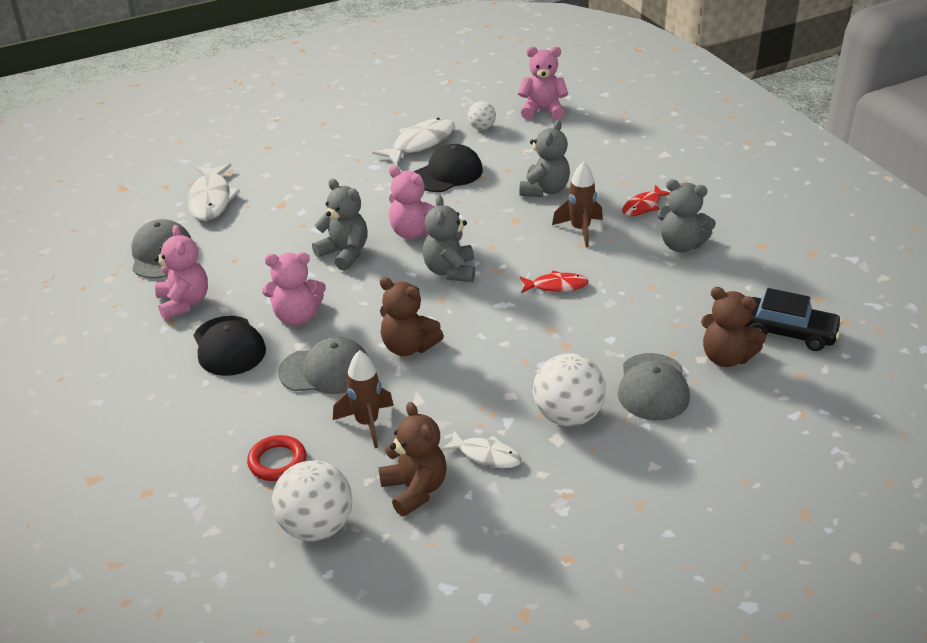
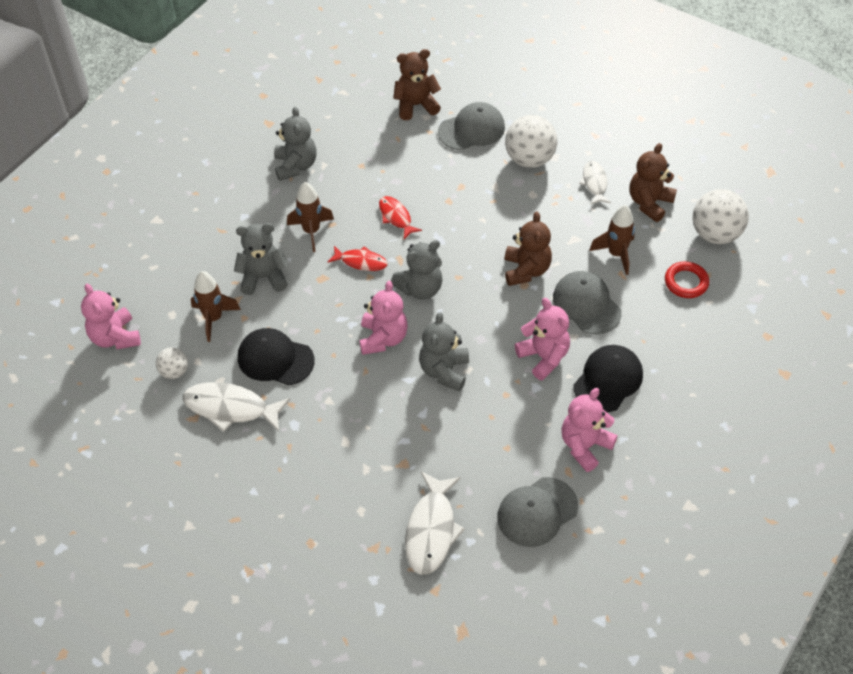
camera: 120 degrees left, 15 degrees up
(211, 199) = (431, 530): white fish -> white fish turned 135 degrees clockwise
(520, 156) = (213, 319): none -> brown rocket
(643, 206) = (252, 205): red fish -> red fish (361, 262)
(726, 357) = (416, 105): brown teddy bear -> brown teddy bear turned 105 degrees counterclockwise
(788, 332) = (367, 84): black car -> none

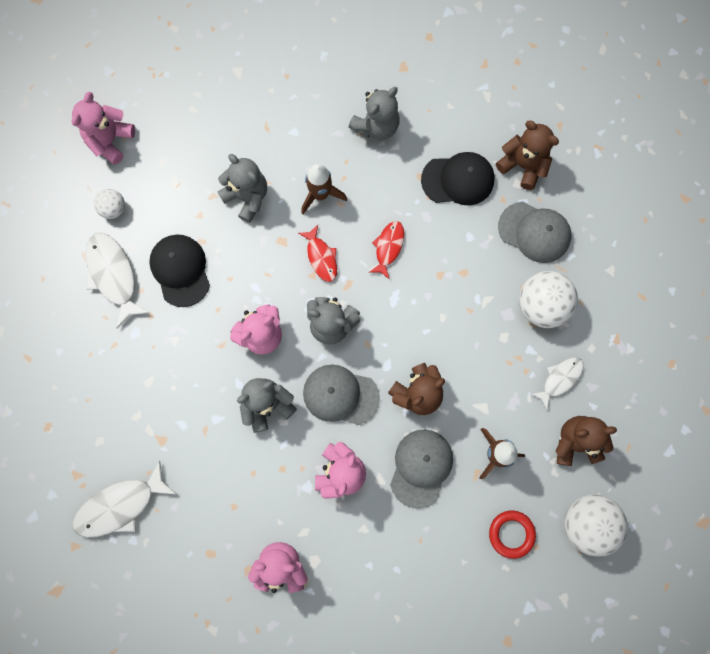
camera: 50 degrees right, 25 degrees up
(213, 319) = (181, 194): brown rocket -> none
(537, 512) = (194, 572): grey cap -> grey cap (340, 395)
(608, 380) = (358, 539): black cap -> black cap (458, 180)

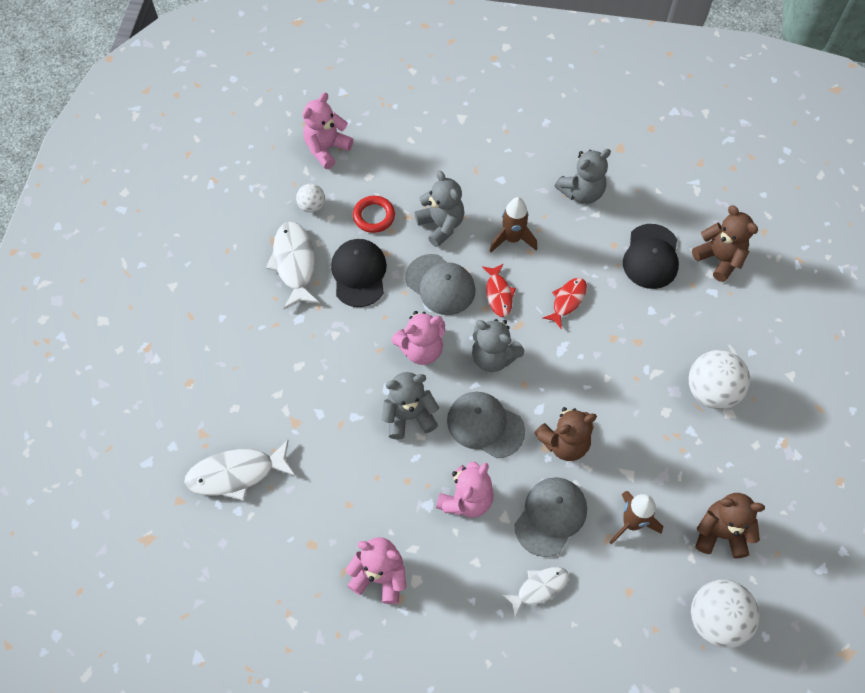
camera: 15 degrees right, 15 degrees down
(458, 180) = (651, 256): black cap -> black cap turned 90 degrees clockwise
(511, 534) = (631, 608): red ring -> red ring (374, 216)
(534, 232) = (718, 321): grey cap -> grey cap (440, 284)
(560, 379) = (716, 466): white fish -> white fish (539, 588)

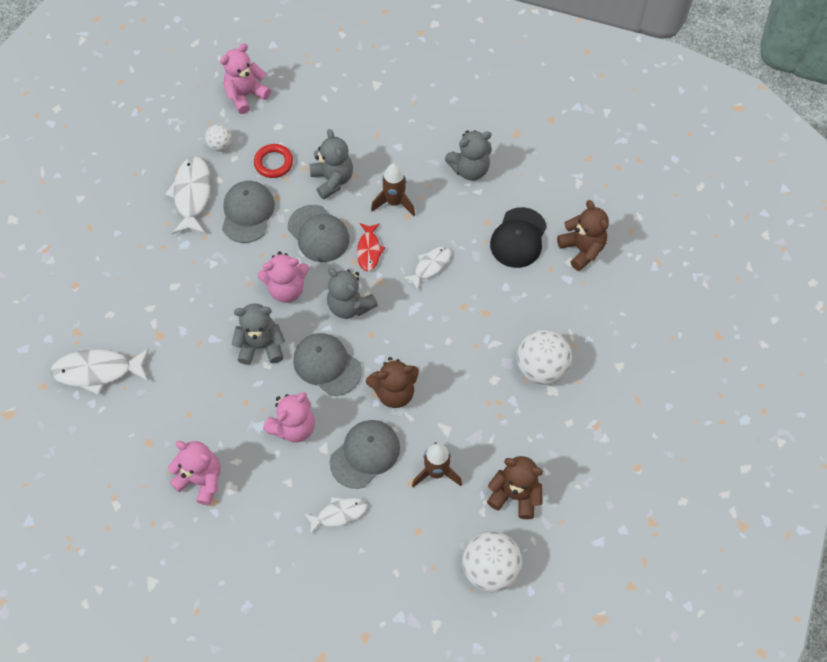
camera: 10 degrees right, 0 degrees up
(359, 274) = (247, 213): black cap -> grey cap
(567, 301) = (430, 266): red fish -> white fish

